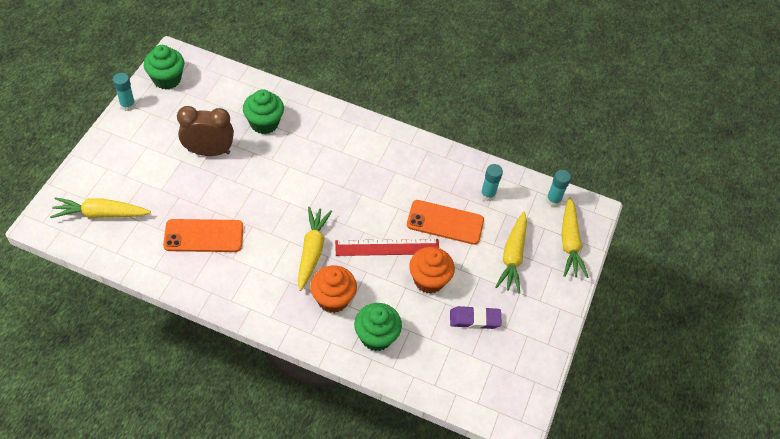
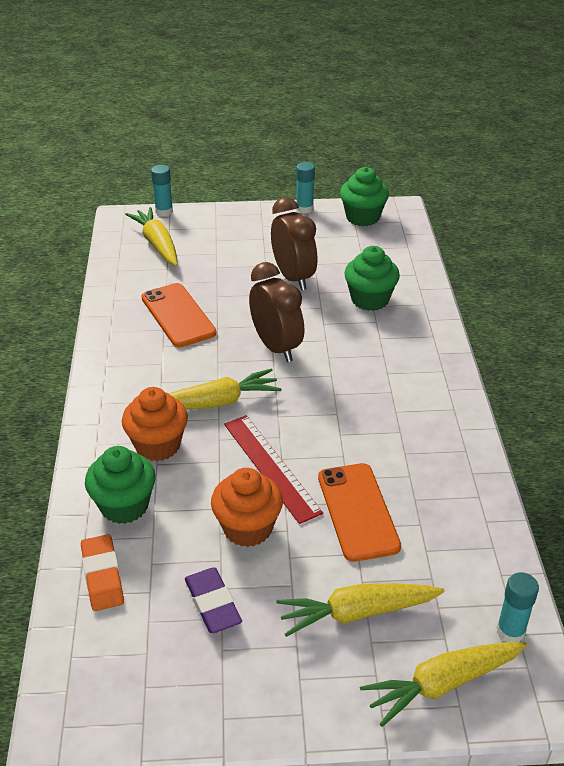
camera: 70 degrees right, 15 degrees down
(278, 195) = (276, 347): none -> brown clock
(427, 367) = (102, 576): none -> orange eraser
(487, 195) = (447, 543): turquoise glue stick -> turquoise glue stick (164, 211)

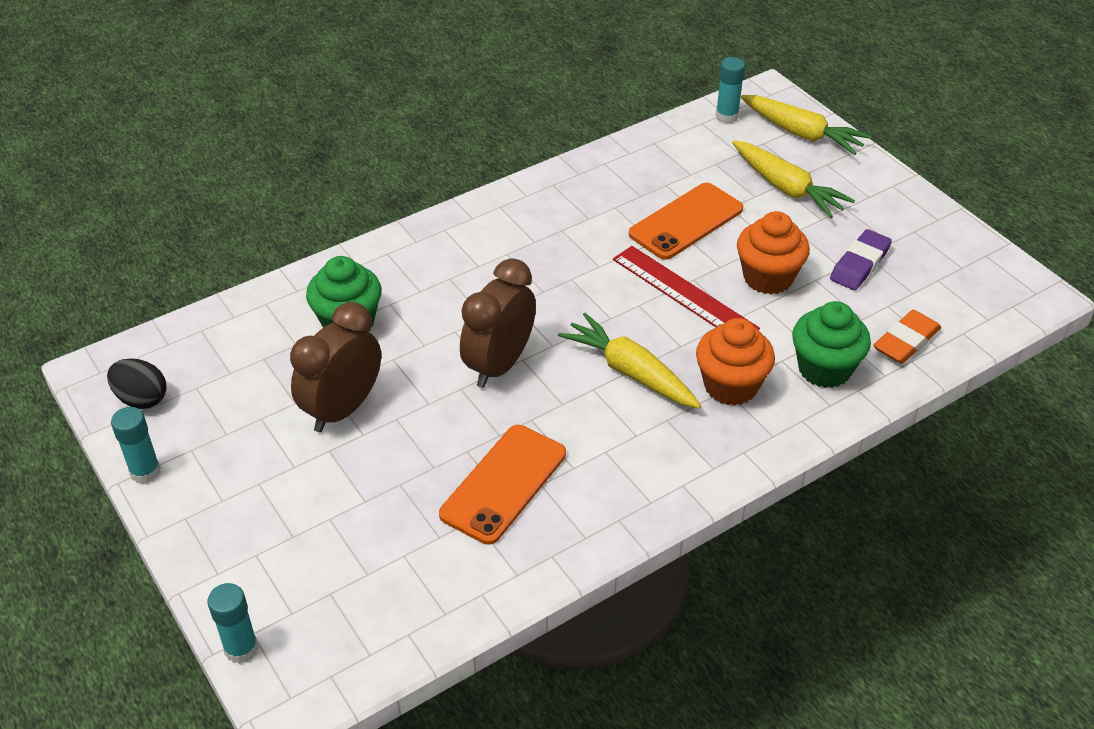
camera: 120 degrees left, 5 degrees up
(157, 244) = (346, 602): yellow carrot -> none
(271, 467) = (684, 293): red ruler -> red ruler turned 75 degrees counterclockwise
(362, 217) = (141, 399): green cupcake -> black egg

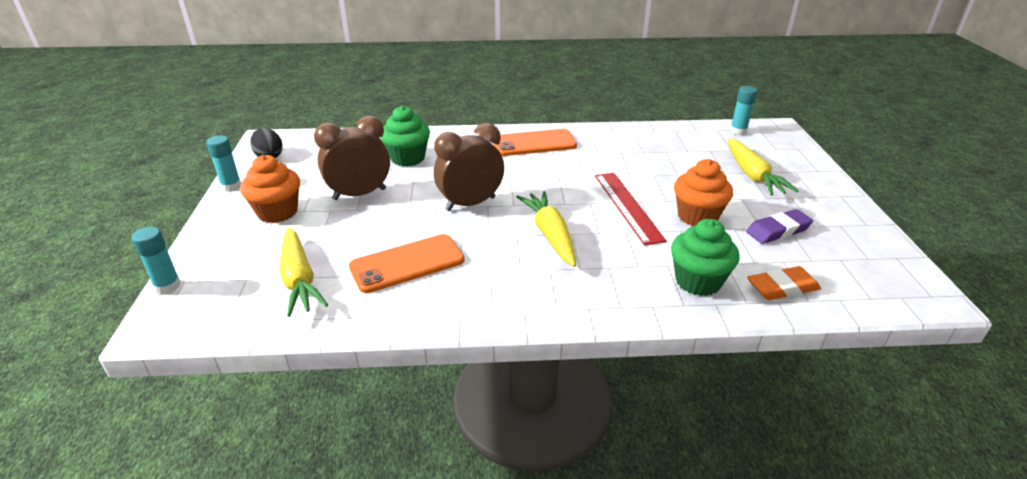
camera: 30 degrees right, 10 degrees down
(686, 222) = (663, 172): orange phone -> orange phone (534, 143)
(730, 386) = (614, 266): orange cupcake -> orange cupcake (277, 212)
(801, 133) = (787, 152): yellow carrot -> yellow carrot (299, 279)

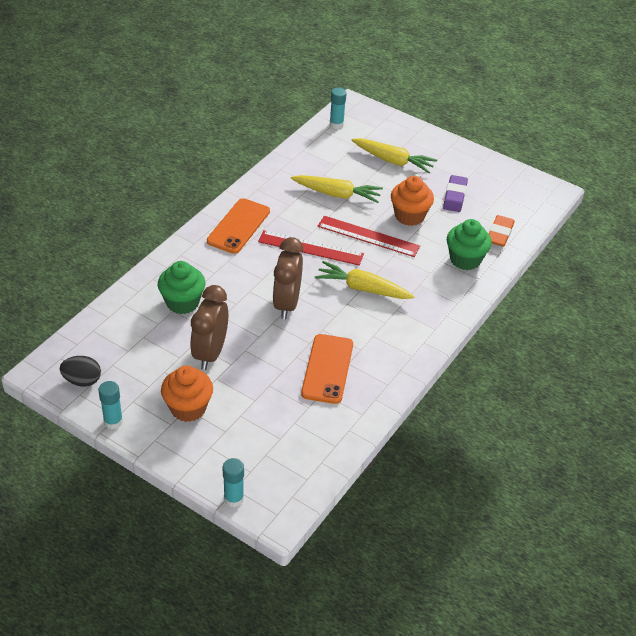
camera: 55 degrees left, 10 degrees up
(299, 279) = (293, 428): yellow carrot -> yellow carrot (337, 194)
(561, 184) = (310, 248): none -> red ruler

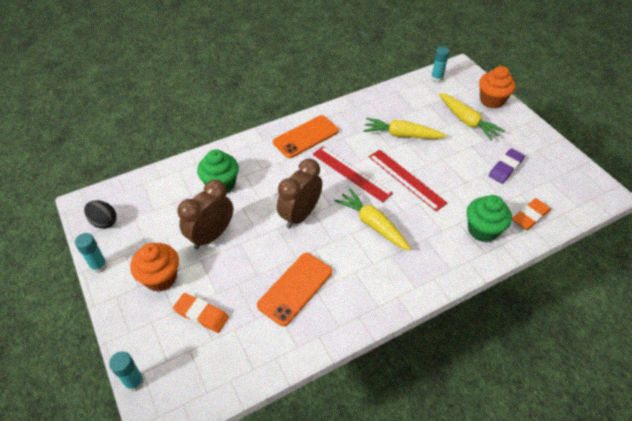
camera: 30 degrees right, 5 degrees up
(254, 423) = (201, 314): none -> orange eraser
(337, 194) = (402, 135): yellow carrot -> yellow carrot turned 150 degrees clockwise
(409, 216) = (453, 173): orange cupcake -> orange cupcake (492, 100)

